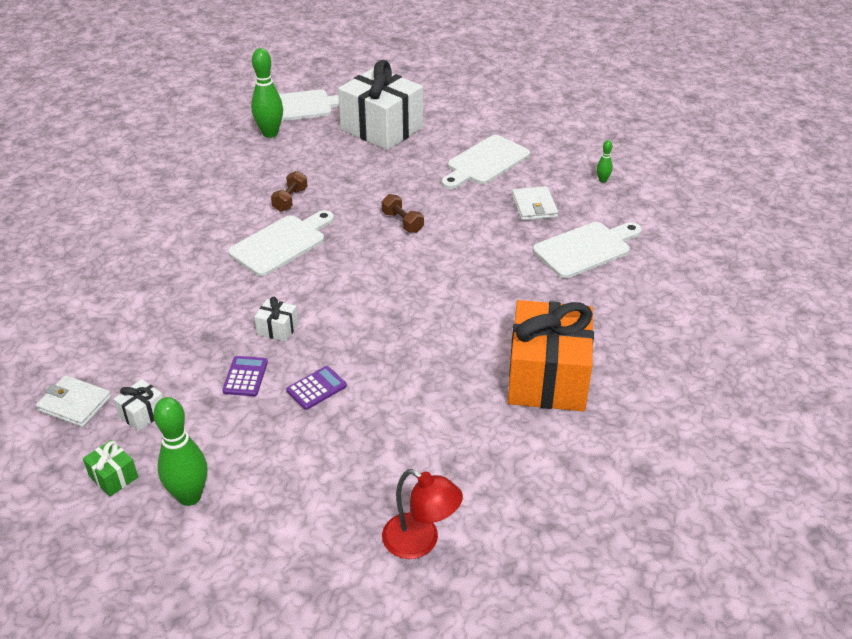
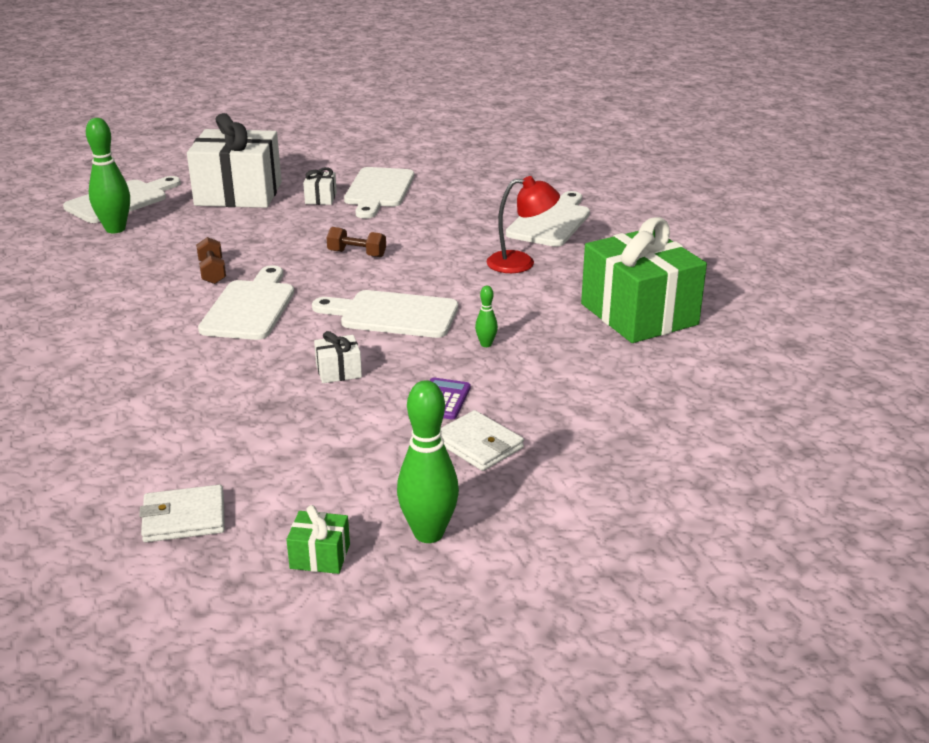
camera: 35 degrees left, 10 degrees down
(142, 414) = (280, 493): white gift -> white gift (321, 198)
(245, 376) = (356, 419): purple calculator -> none
(366, 293) = (393, 314): none -> white cutting board
(420, 542) = (693, 465): red lamp -> red lamp (521, 263)
(534, 206) = (466, 207): white wallet -> white wallet (478, 444)
(547, 377) = (639, 314): orange gift -> green gift
(602, 180) = (501, 174): green bowling pin -> green bowling pin (486, 344)

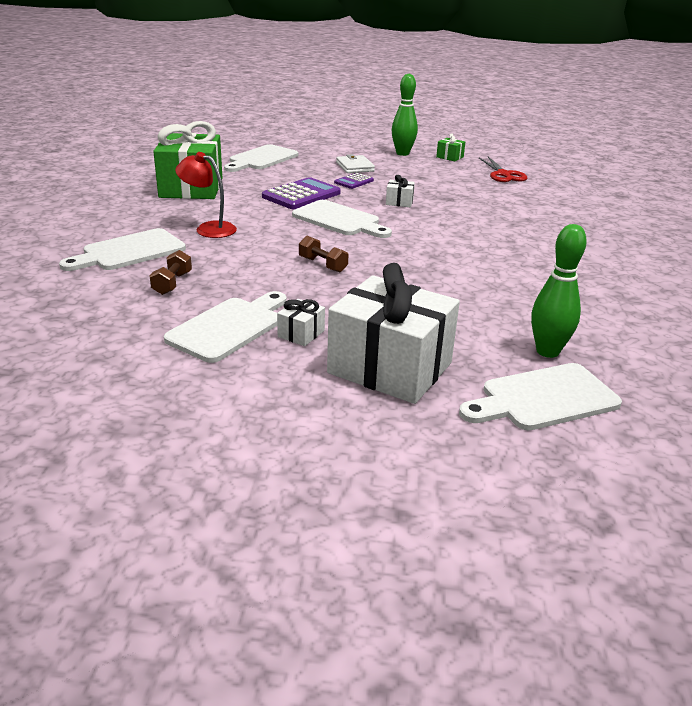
camera: 155 degrees left, 0 degrees up
(184, 518) = (503, 174): white wallet -> red scissors
(212, 272) = (455, 278): brown dumbbell -> brown dumbbell (172, 283)
(250, 307) = (435, 246): white cutting board -> white cutting board (261, 159)
(486, 344) = (301, 195): green bowling pin -> purple calculator

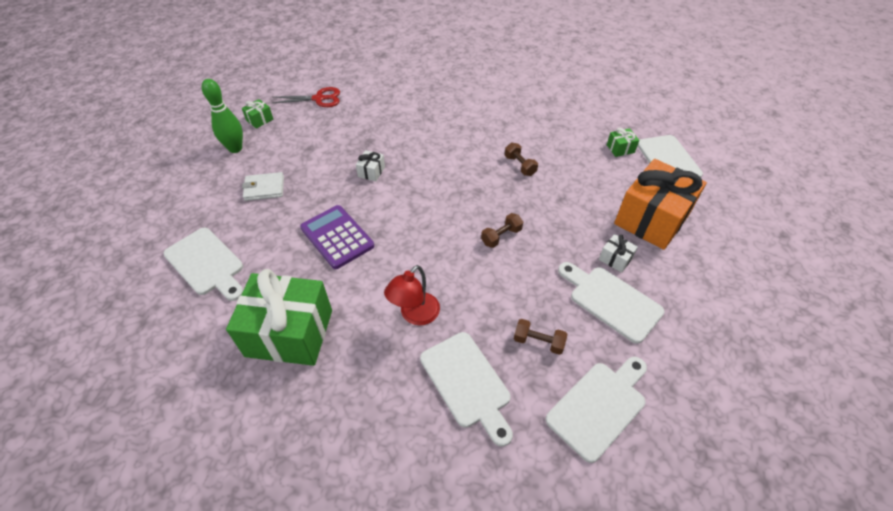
camera: 80 degrees left, 20 degrees up
(339, 220) = (407, 216): white cutting board -> white cutting board (599, 406)
(354, 182) = (309, 194): purple calculator -> none
(390, 368) = (651, 219): white gift -> orange gift
(456, 275) = (520, 165): none -> brown dumbbell
(547, 351) = (620, 149): green bowling pin -> green gift

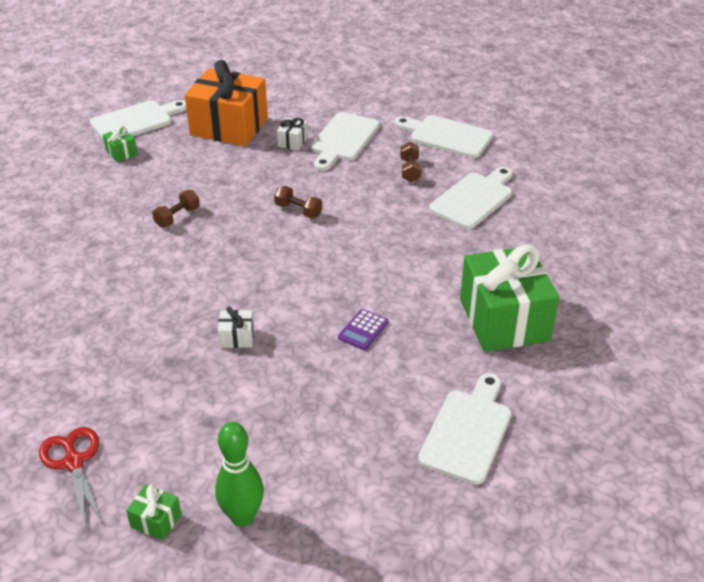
camera: 110 degrees left, 10 degrees down
(264, 188) = (315, 436): white wallet -> none
(337, 237) = (363, 330): purple calculator -> purple calculator, size x0.54
(415, 315) = (429, 243): red lamp -> none

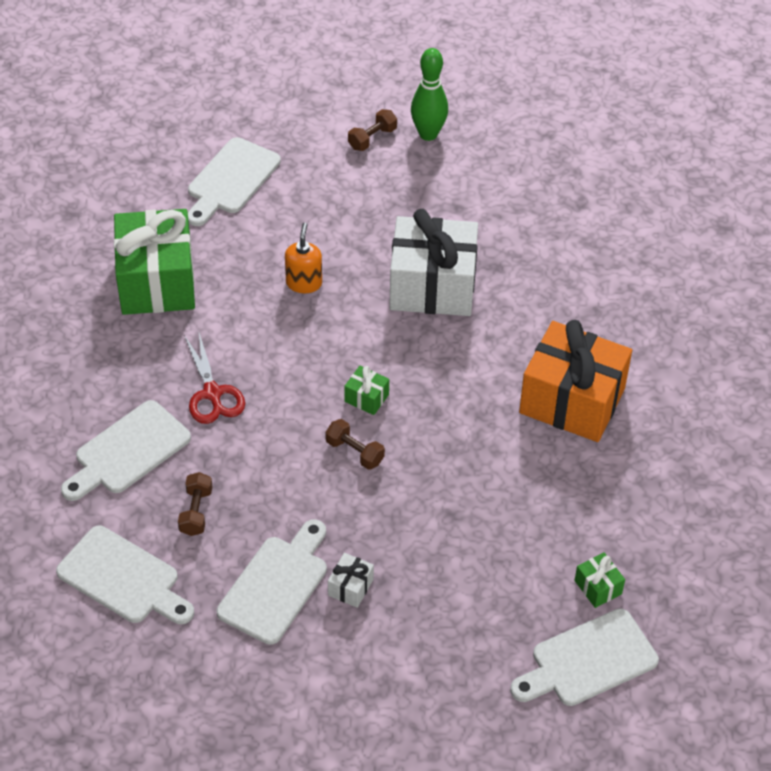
camera: 175 degrees left, 10 degrees up
(74, 462) = (570, 185): red scissors -> red scissors (212, 393)
(156, 520) = (496, 137): green gift -> green gift (366, 398)
(177, 217) = (507, 455): brown dumbbell -> brown dumbbell (372, 138)
(229, 127) = (444, 632): orange gift -> orange gift (572, 401)
(237, 337) = (432, 286): white gift -> white gift, size x2.48
(363, 330) = (304, 283): purple calculator -> orange soap dispenser

